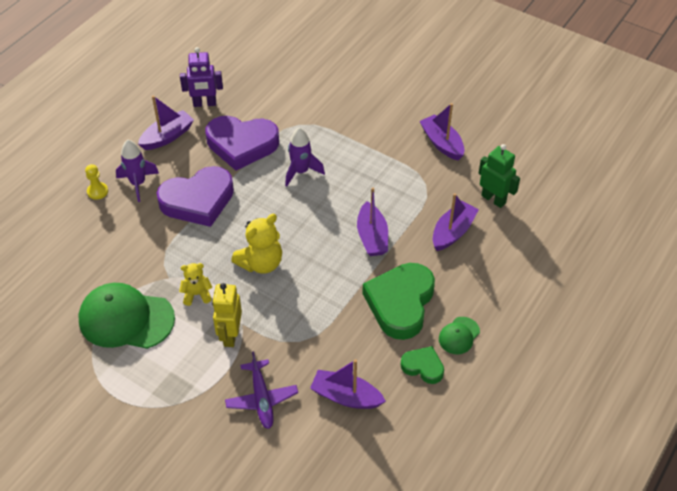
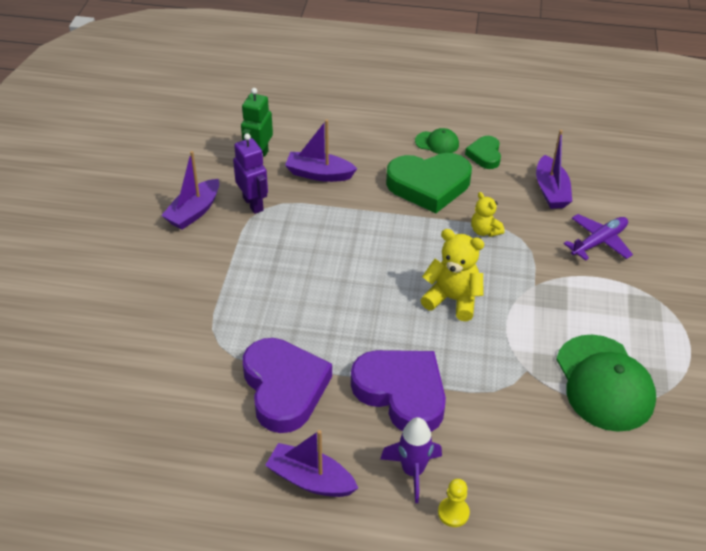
camera: 115 degrees left, 5 degrees down
(197, 294) = (529, 336): yellow teddy bear -> yellow teddy bear (484, 231)
(204, 104) = (224, 464): purple robot -> purple robot (253, 204)
(230, 335) = (554, 289): yellow robot -> none
(301, 172) = (300, 314): purple rocket -> none
(372, 237) = (361, 227): purple boat -> none

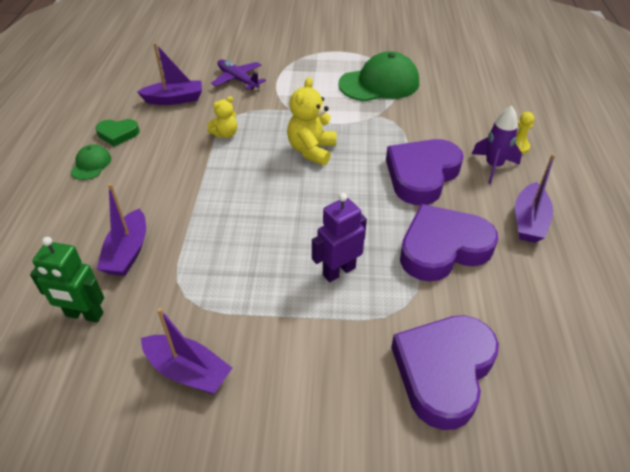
camera: 95 degrees left, 0 degrees up
(147, 359) = (443, 371): none -> purple heart
(253, 204) = (176, 308): purple robot -> purple robot (338, 271)
(429, 185) = (159, 168): green heart -> none

